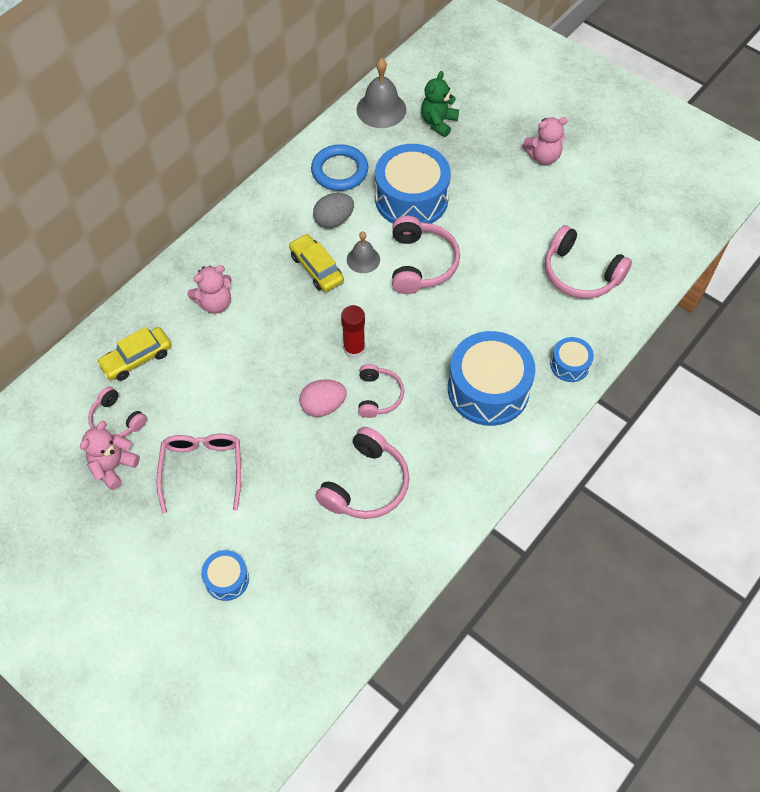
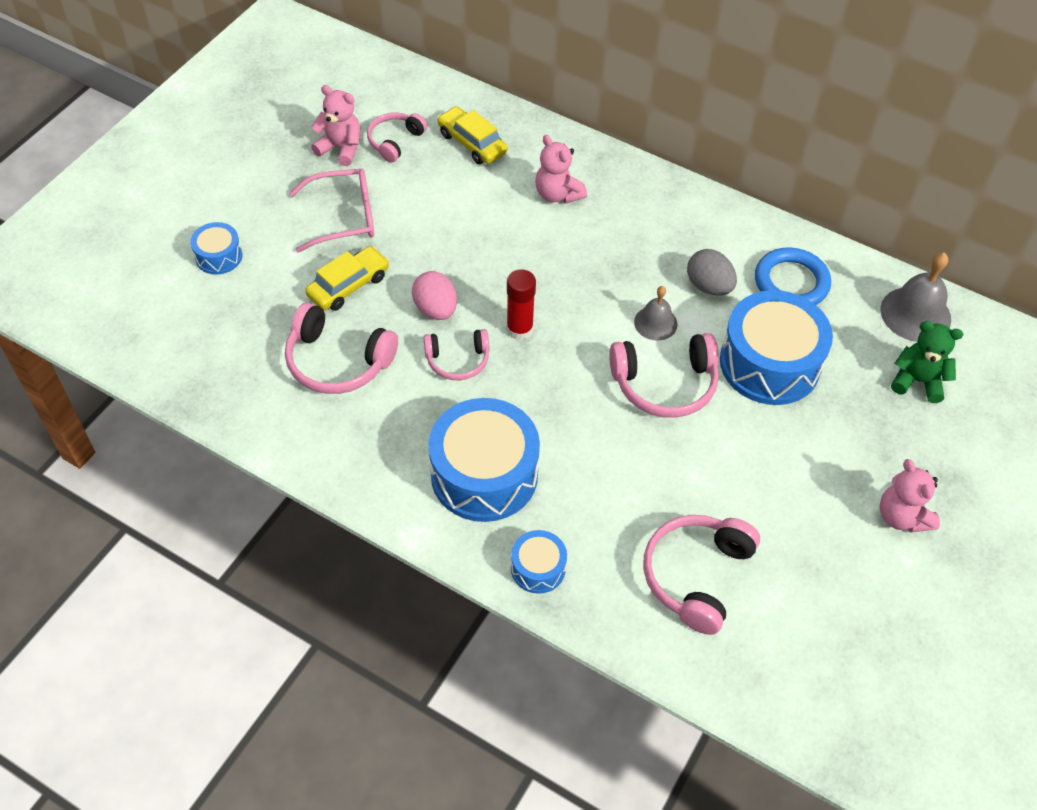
camera: 80 degrees right, 5 degrees down
(316, 268) = (629, 279): yellow car -> yellow car (348, 286)

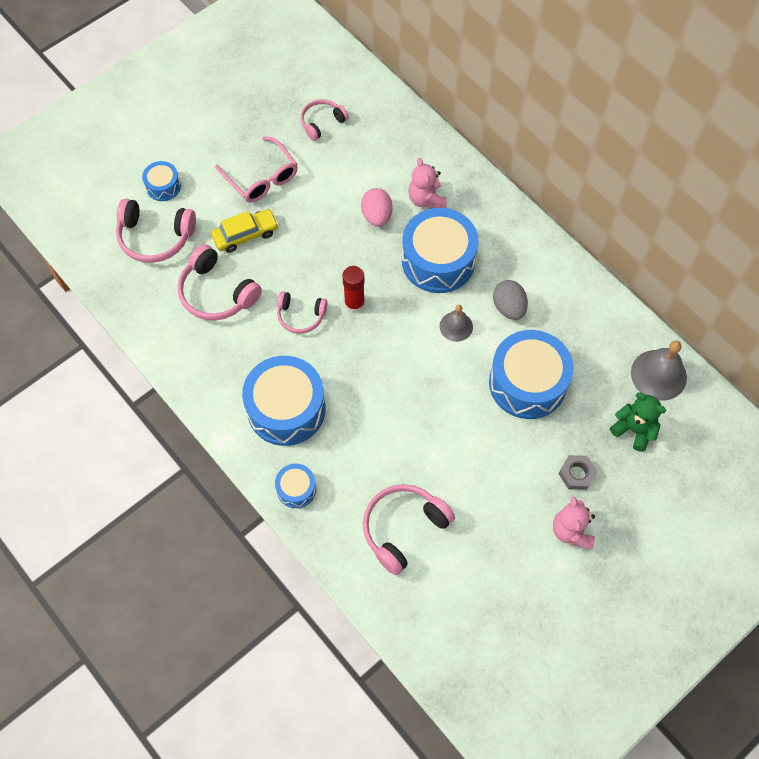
camera: 20 degrees right, 10 degrees up
(341, 148) = (280, 119): pink teddy bear -> none
(343, 217) = (261, 177): pink glasses -> pink glasses turned 45 degrees clockwise
(435, 309) = (300, 271): pink egg -> pink egg (377, 216)
(472, 143) = (379, 139): yellow car -> none
(601, 256) = (438, 260): none -> blue drum
(665, 384) = (442, 377): pink headphones -> pink headphones (155, 237)
(791, 282) = (573, 322): blue ring -> none
(876, 449) = (576, 474): none -> grey nut

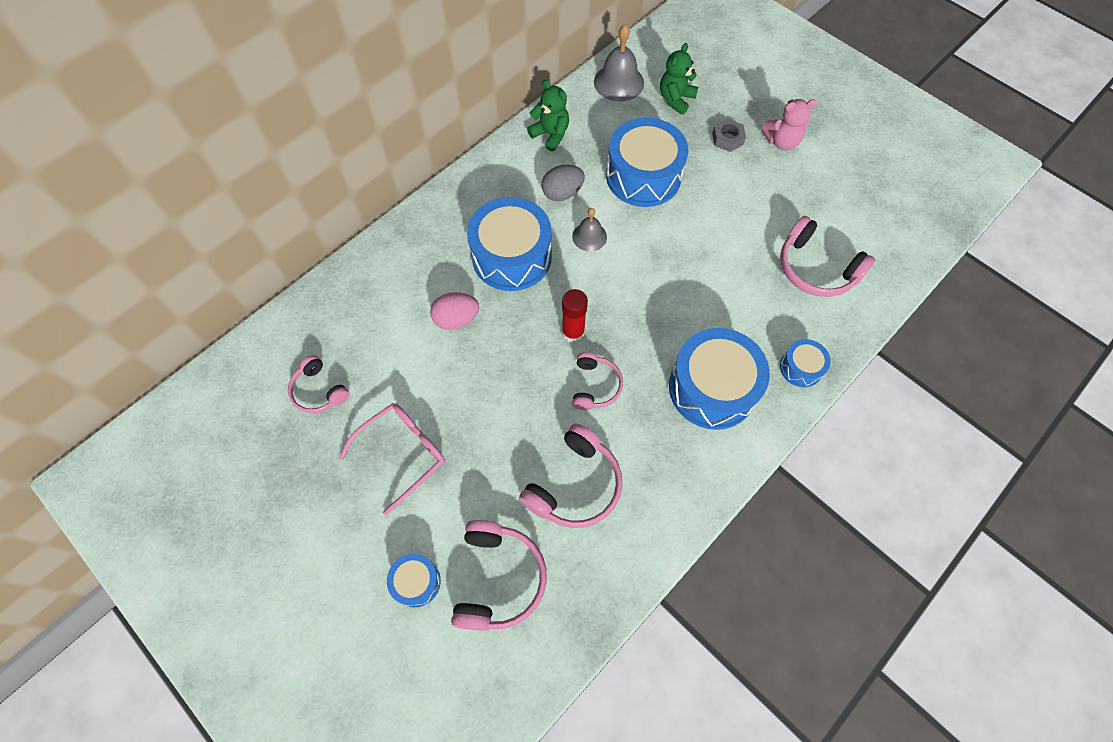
camera: 95 degrees left, 0 degrees up
(245, 235) = (489, 462): yellow car -> none
(426, 199) = (433, 272): pink teddy bear -> none
(584, 303) = (550, 134): none -> green teddy bear

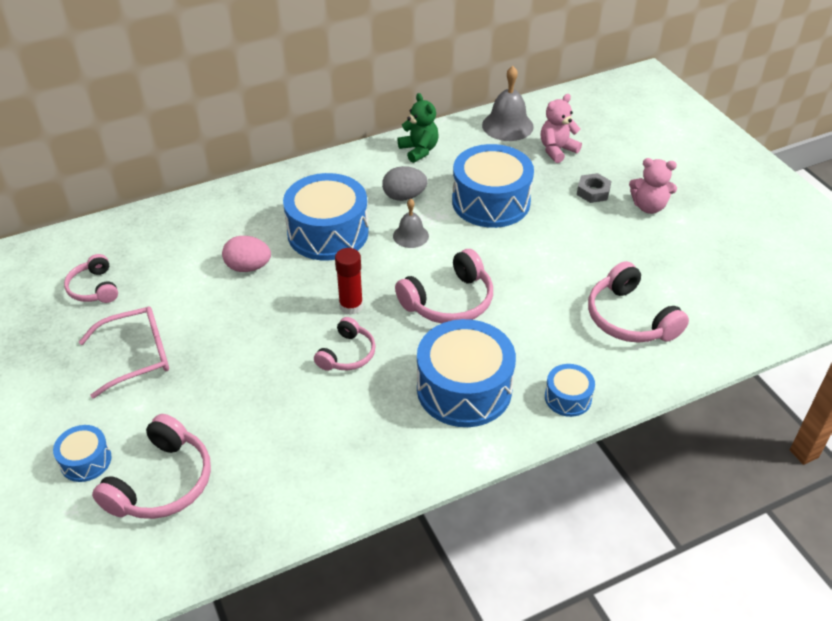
camera: 20 degrees right, 20 degrees down
(574, 485) = (280, 429): pink headphones -> pink headphones (449, 301)
(676, 99) = (557, 150): green teddy bear -> pink teddy bear

